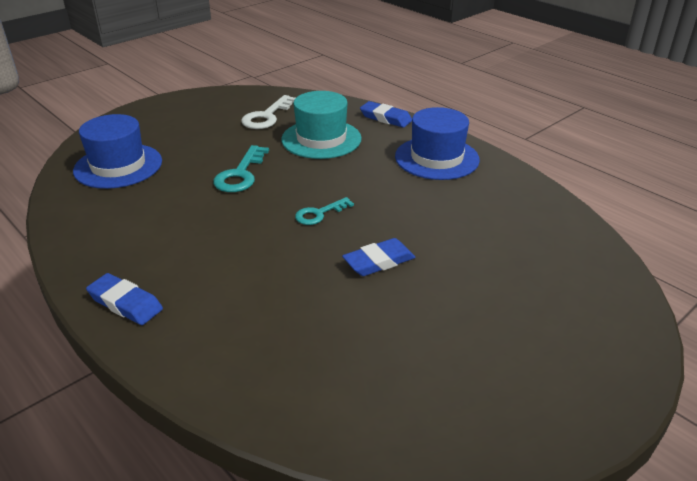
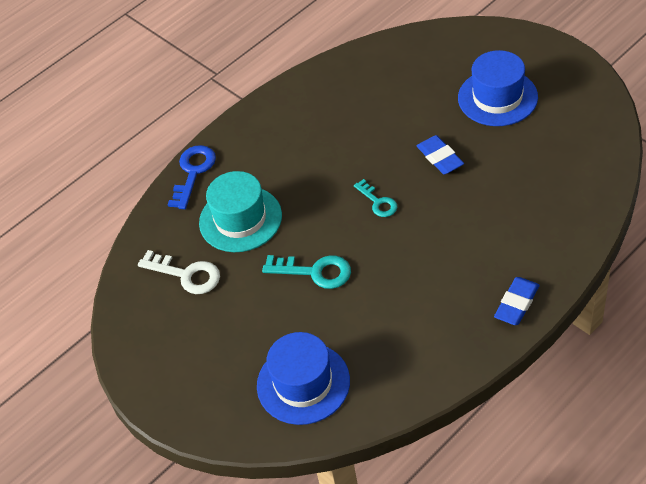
camera: 85 degrees left, 15 degrees up
(385, 118) = (193, 172): blue eraser -> blue key
(437, 158) = (277, 130): blue hat -> blue hat (497, 97)

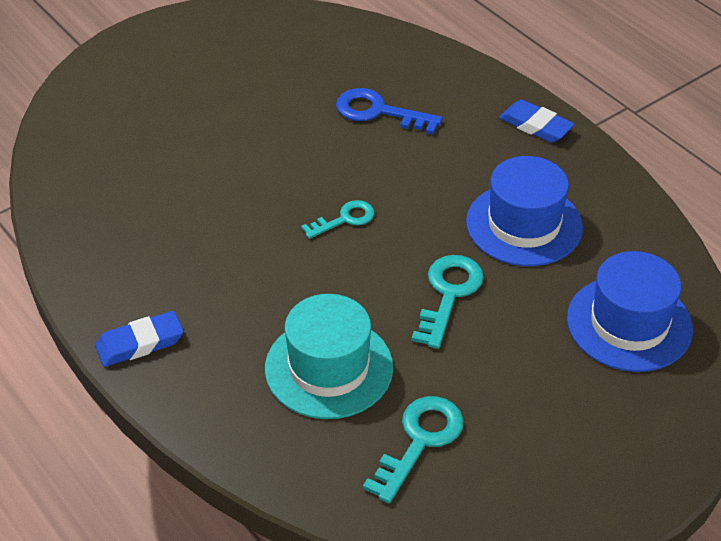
camera: 90 degrees left, 5 degrees down
(186, 275) = (420, 441): white key -> turquoise key
(193, 172) = (210, 421): blue key -> blue key (379, 112)
(440, 158) = (288, 153): blue eraser -> blue eraser (140, 343)
(497, 97) = (205, 90): blue hat -> blue hat (524, 224)

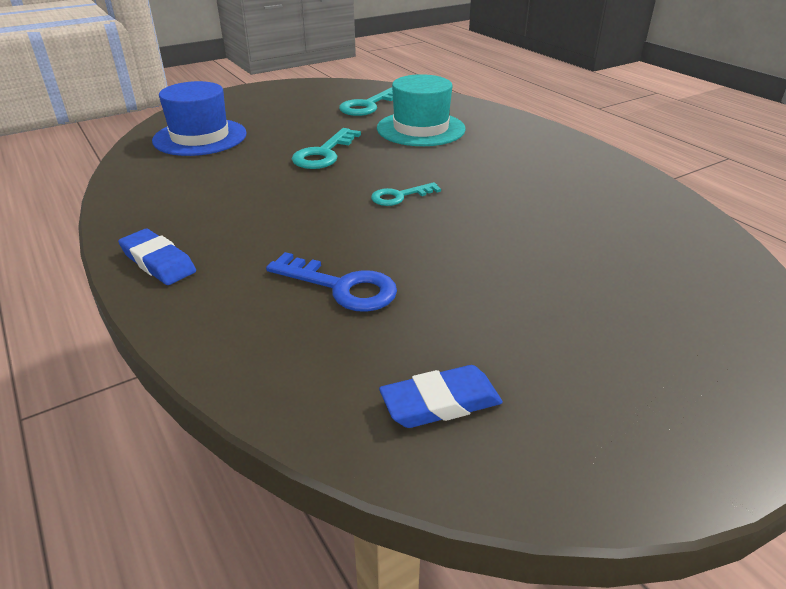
camera: 175 degrees left, 10 degrees down
(140, 343) = (558, 142): blue eraser -> blue eraser (440, 403)
(524, 224) = (236, 186): blue hat -> none

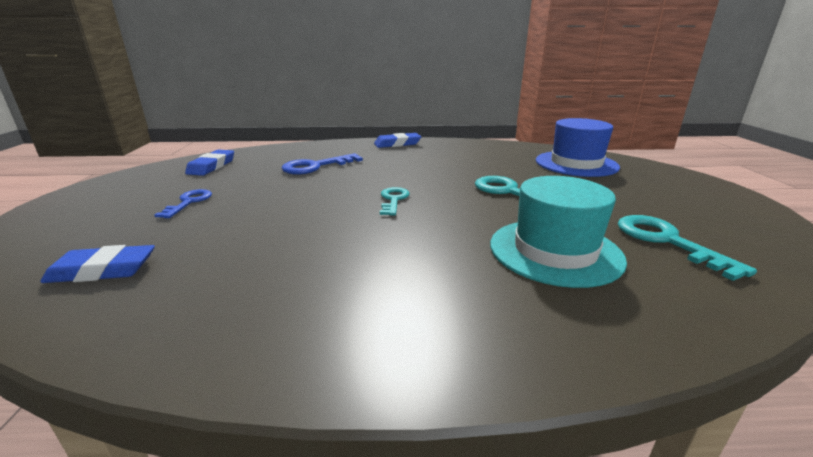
camera: 120 degrees right, 10 degrees down
(559, 315) = (189, 202): none -> blue key
(684, 265) = (103, 270): none -> blue eraser

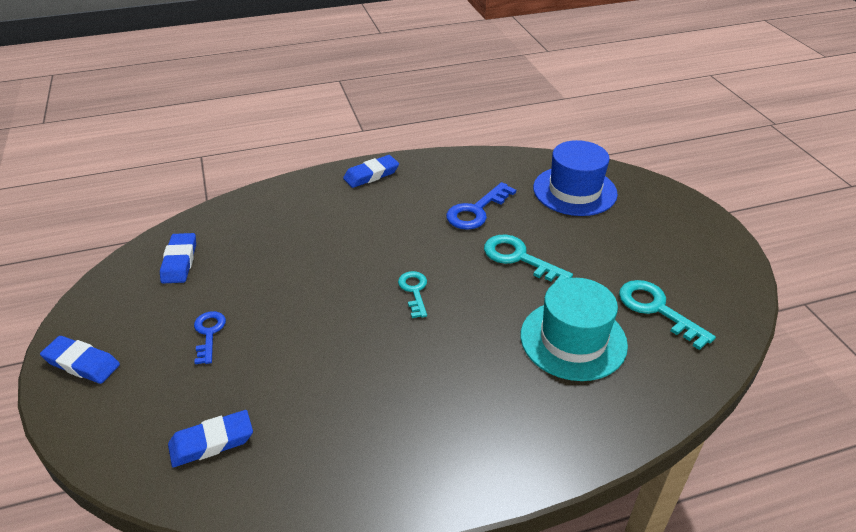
camera: 15 degrees left, 15 degrees up
(69, 205) = (82, 363): none -> blue eraser
(316, 166) = (302, 242): blue key -> blue key (476, 211)

